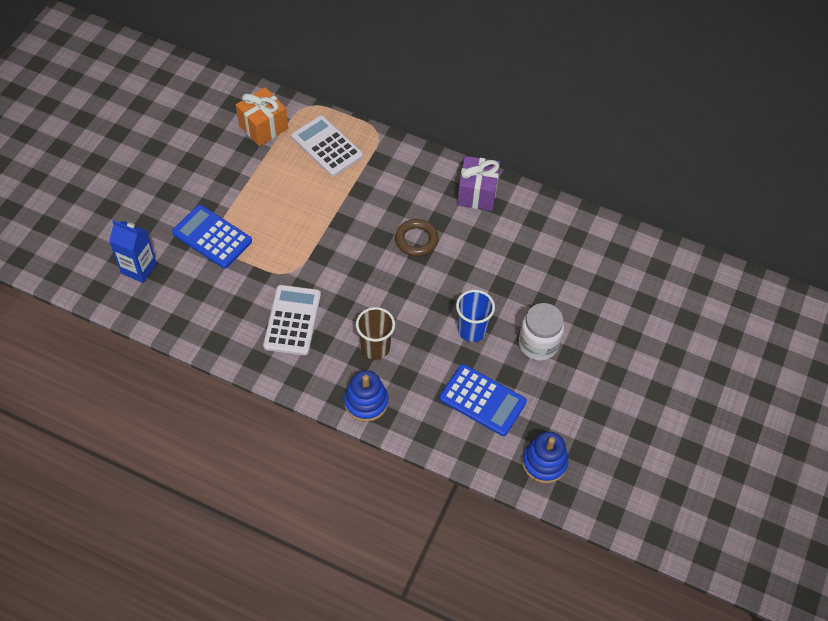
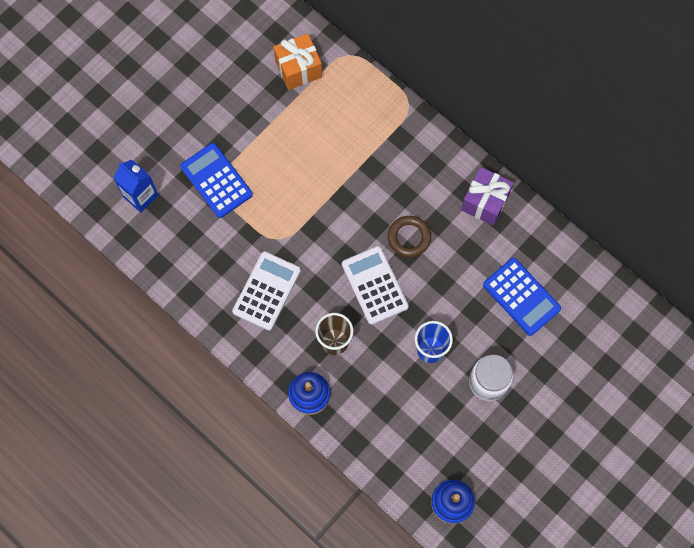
camera: 20 degrees right, 15 degrees up
(327, 146) = (354, 108): white calculator -> white calculator (374, 285)
(482, 400) = (416, 424): blue calculator -> blue calculator (521, 297)

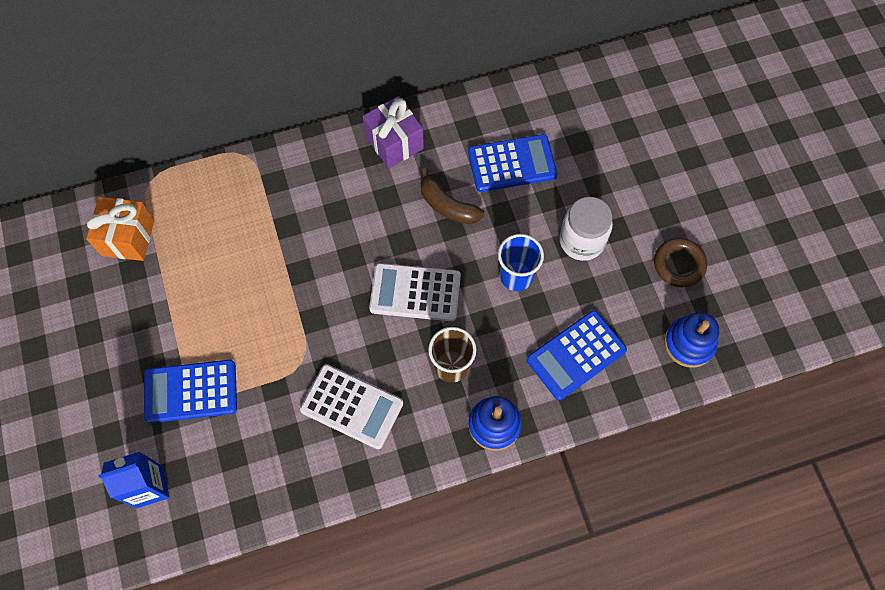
camera: 60 degrees left, 5 degrees down
(266, 291) = (352, 406): white calculator -> white calculator turned 150 degrees clockwise
(394, 424) = (576, 355): none -> blue calculator
(409, 237) = (385, 232): brown ring -> brown ring (679, 264)
(457, 269) = (447, 206): none -> brown banana

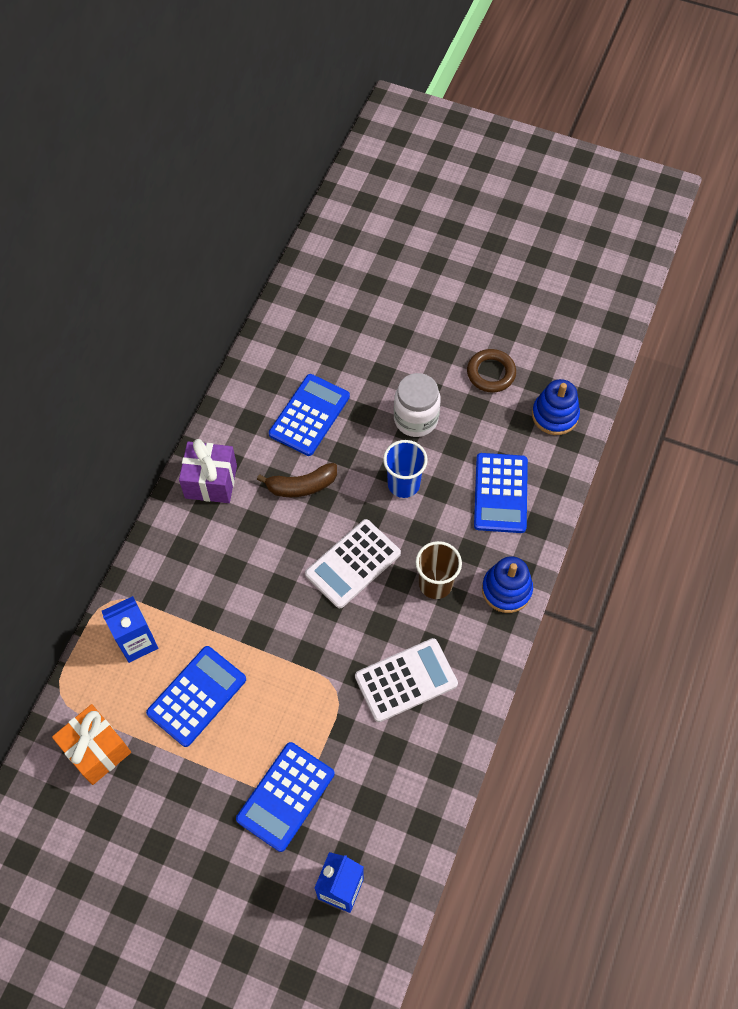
camera: 50 degrees left, 5 degrees down
(219, 269) = (197, 696): none -> blue calculator
(228, 197) = (137, 642): none -> blue carton

